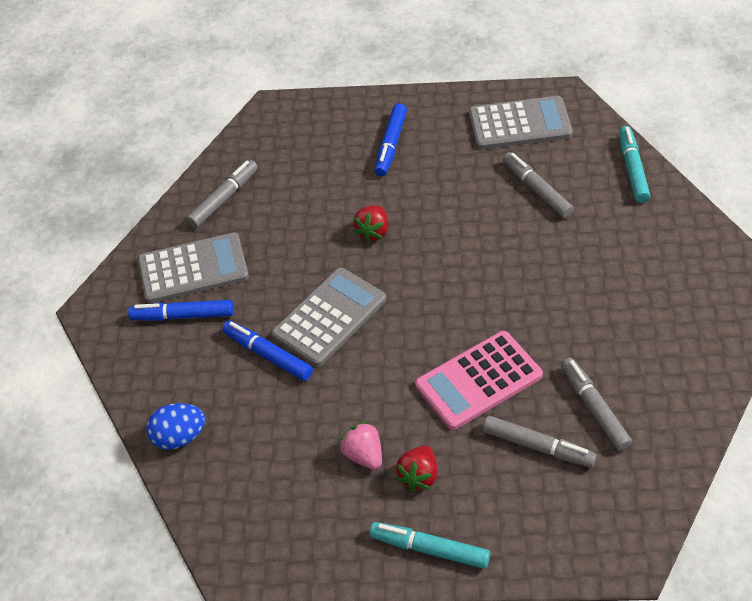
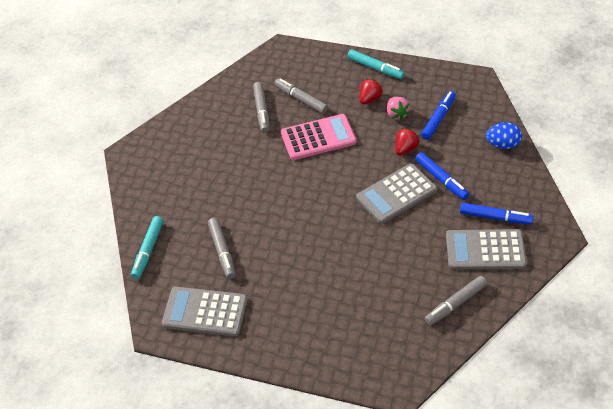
camera: 165 degrees left, 0 degrees up
(373, 232) = (349, 247): red strawberry -> red strawberry (405, 149)
(391, 145) = (312, 319): blue marker -> blue marker (438, 118)

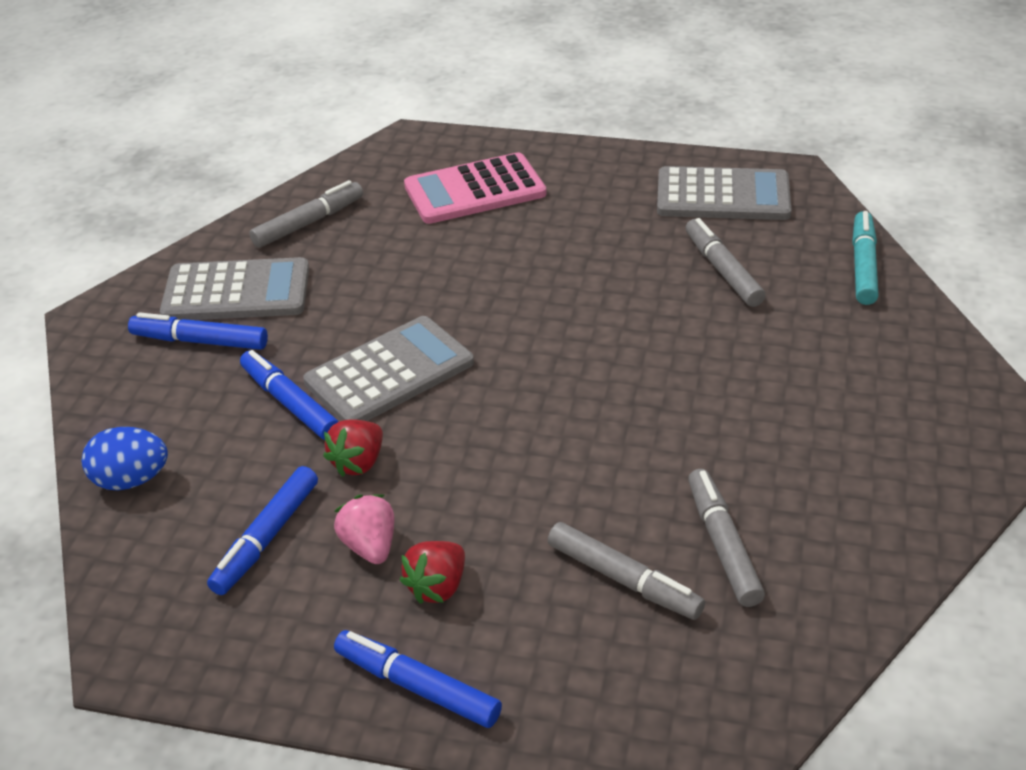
camera: 175 degrees right, 10 degrees down
(318, 138) = (565, 481): pink calculator -> pink calculator (475, 190)
(375, 68) = (417, 687): turquoise marker -> blue marker

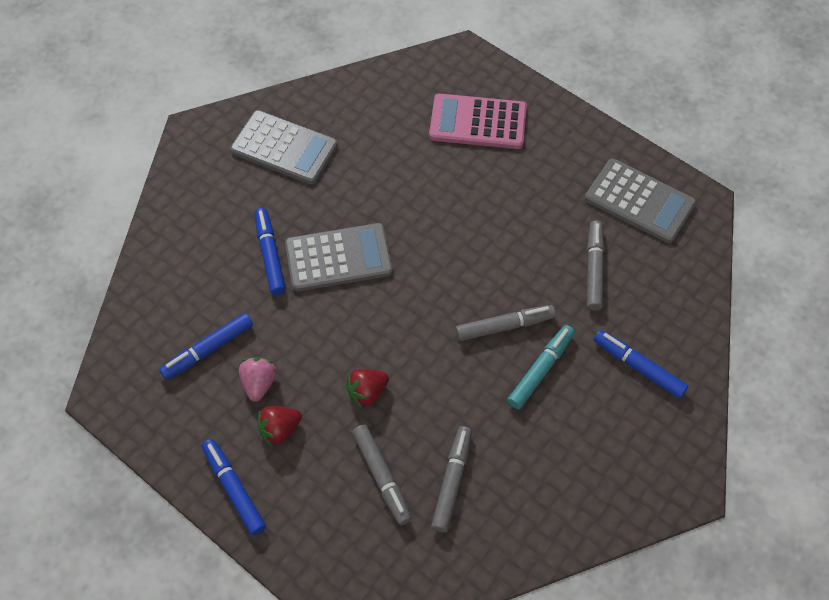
camera: 25 degrees right, 20 degrees up
(131, 480) = (157, 272): blue egg -> none
(200, 341) = (244, 180): blue marker -> blue marker (638, 367)
(308, 223) = (357, 106): grey marker -> grey marker (504, 326)
(358, 463) = (284, 320): red strawberry -> red strawberry (367, 392)
(863, 266) = (690, 308): turquoise marker -> turquoise marker (540, 370)

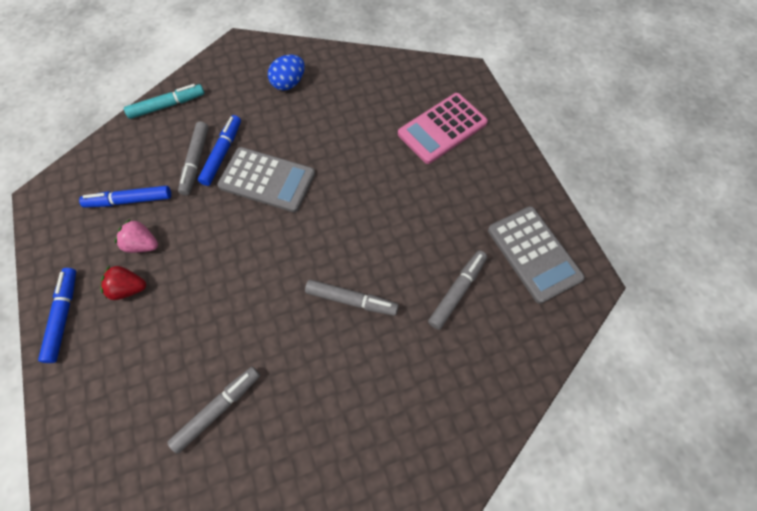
camera: 30 degrees right, 5 degrees up
(259, 383) = (143, 244): pink strawberry -> pink strawberry turned 105 degrees counterclockwise
(284, 148) = (289, 83): grey calculator -> blue egg
(367, 392) = (210, 295): red strawberry -> none
(382, 477) = (170, 371): grey marker -> grey marker (196, 161)
(478, 122) = (442, 128): pink calculator -> pink calculator turned 75 degrees counterclockwise
(540, 370) = (355, 354): turquoise marker -> turquoise marker (167, 105)
(638, 367) = (439, 400): blue marker -> none

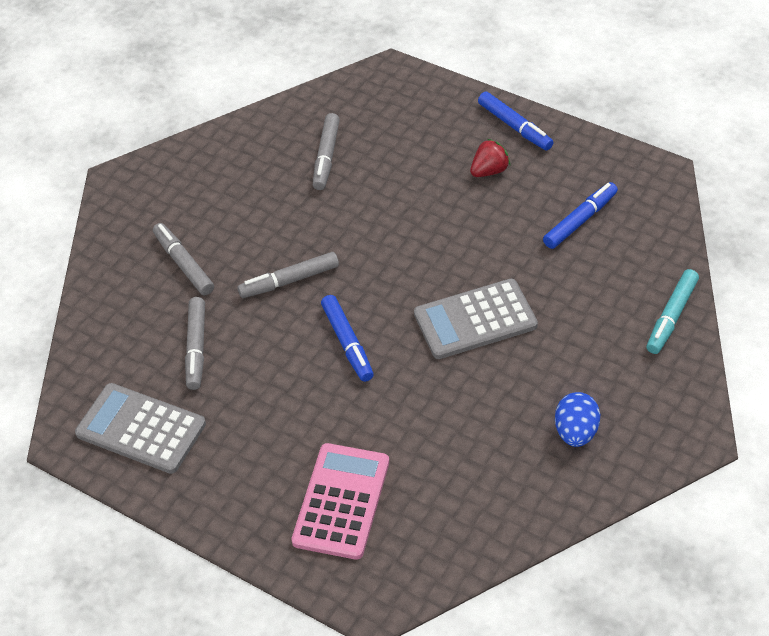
camera: 145 degrees right, 15 degrees down
(143, 244) = (520, 201): pink strawberry -> none
(196, 161) = (566, 288): grey marker -> grey marker (183, 264)
(222, 153) = (550, 312): blue marker -> blue marker (347, 343)

